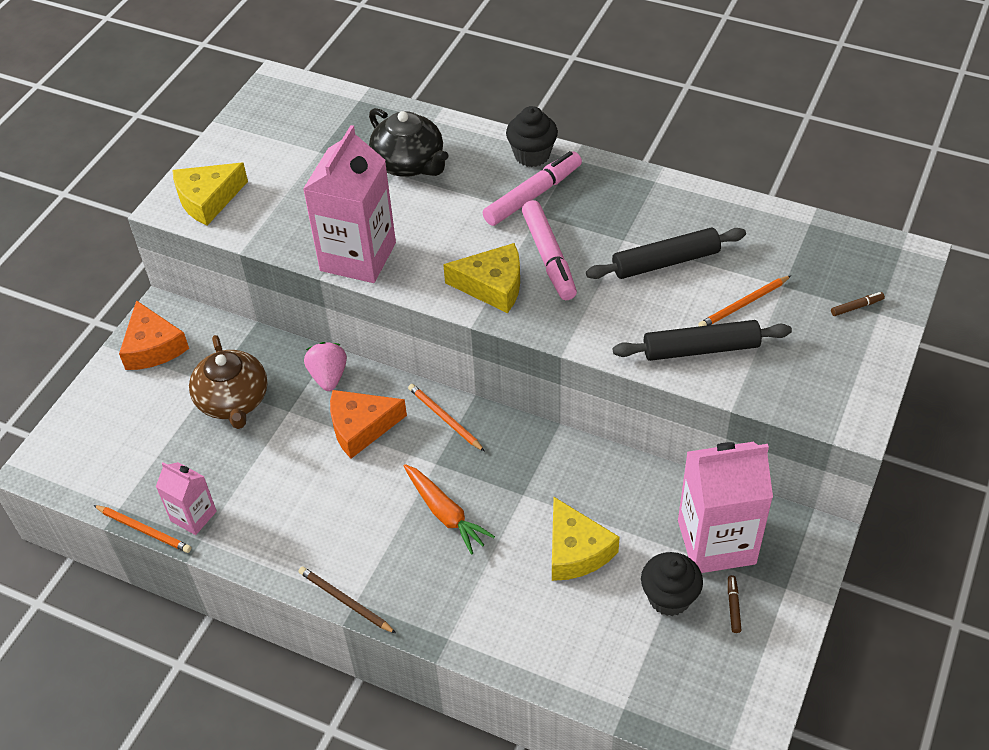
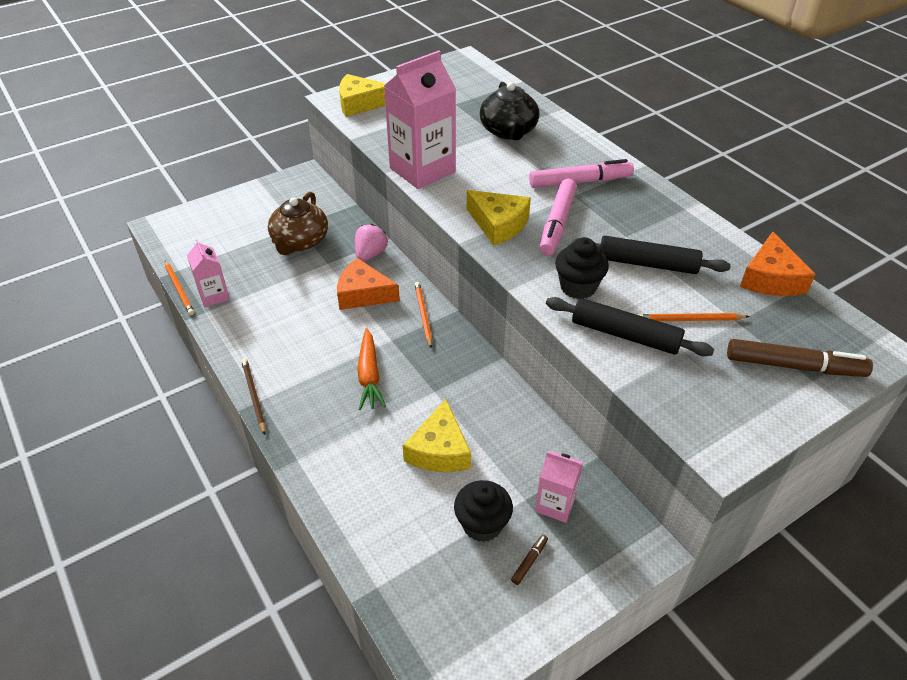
camera: 30 degrees right, 5 degrees down
(153, 347) = (283, 191): orange cheese -> orange cheese (771, 278)
(532, 155) = (602, 158): black cupcake -> black cupcake (578, 287)
(716, 542) = (555, 504): pink carton -> pink carton, size x0.53
(856, 307) = (794, 366): brown marker -> brown marker, size x2.34

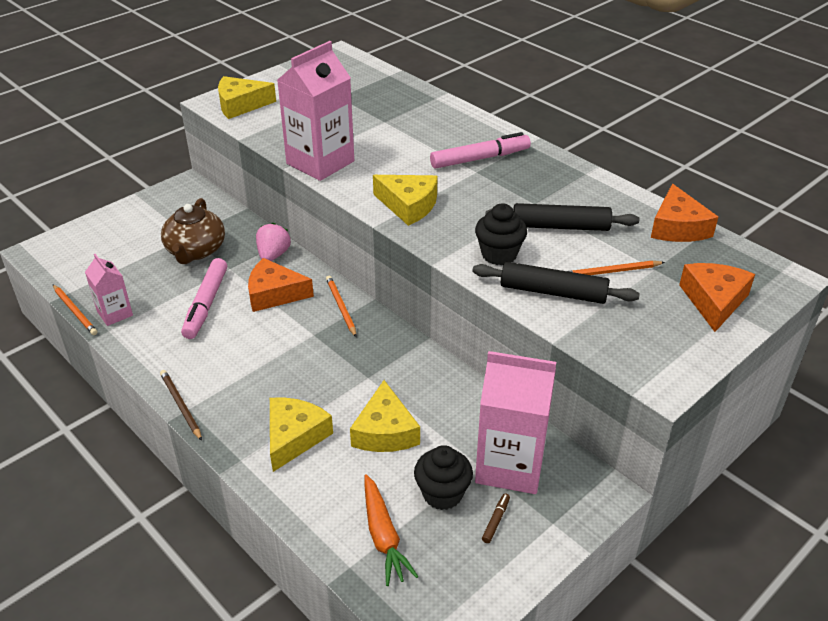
camera: 10 degrees left, 5 degrees down
(352, 443) = (294, 437): none -> yellow cheese
(369, 375) = (298, 370): orange carrot -> orange carrot (383, 536)
(509, 131) = (399, 118): black teapot -> none
(555, 504) = (510, 465): pink carton -> pink carton, size x1.88
(557, 223) = (466, 199): pink marker -> pink marker (206, 304)
(794, 366) = (714, 301): brown marker -> orange cheese

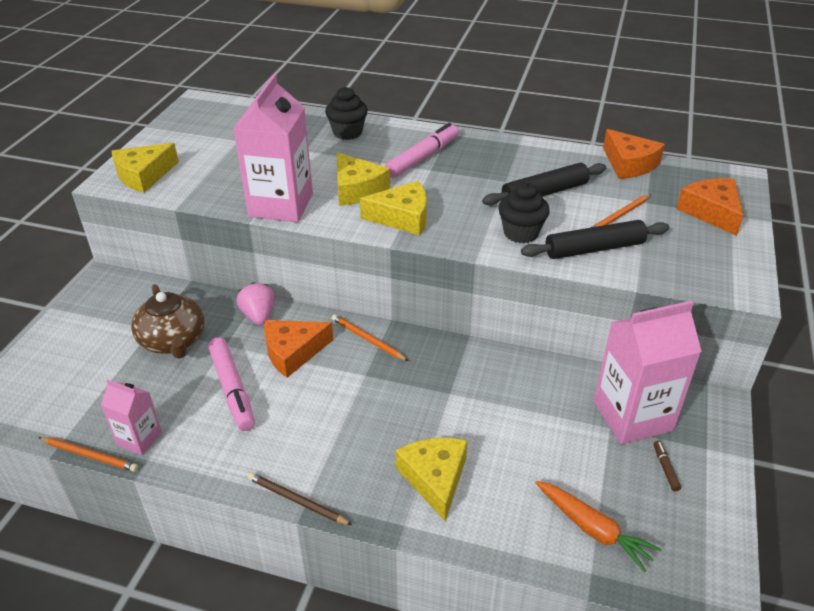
camera: 30 degrees left, 0 degrees up
(385, 431) = (508, 435): yellow cheese -> yellow cheese (357, 189)
(442, 494) = (605, 467): black cupcake -> black cupcake (347, 133)

